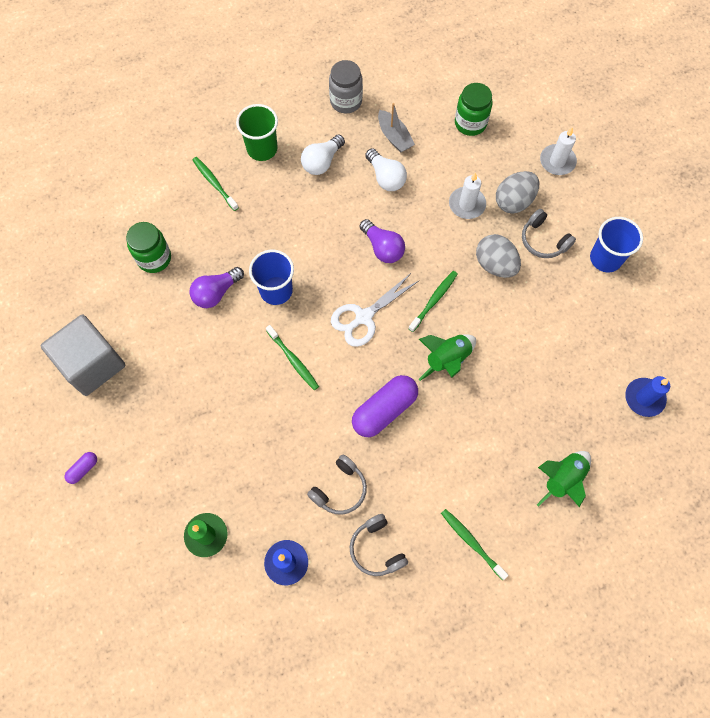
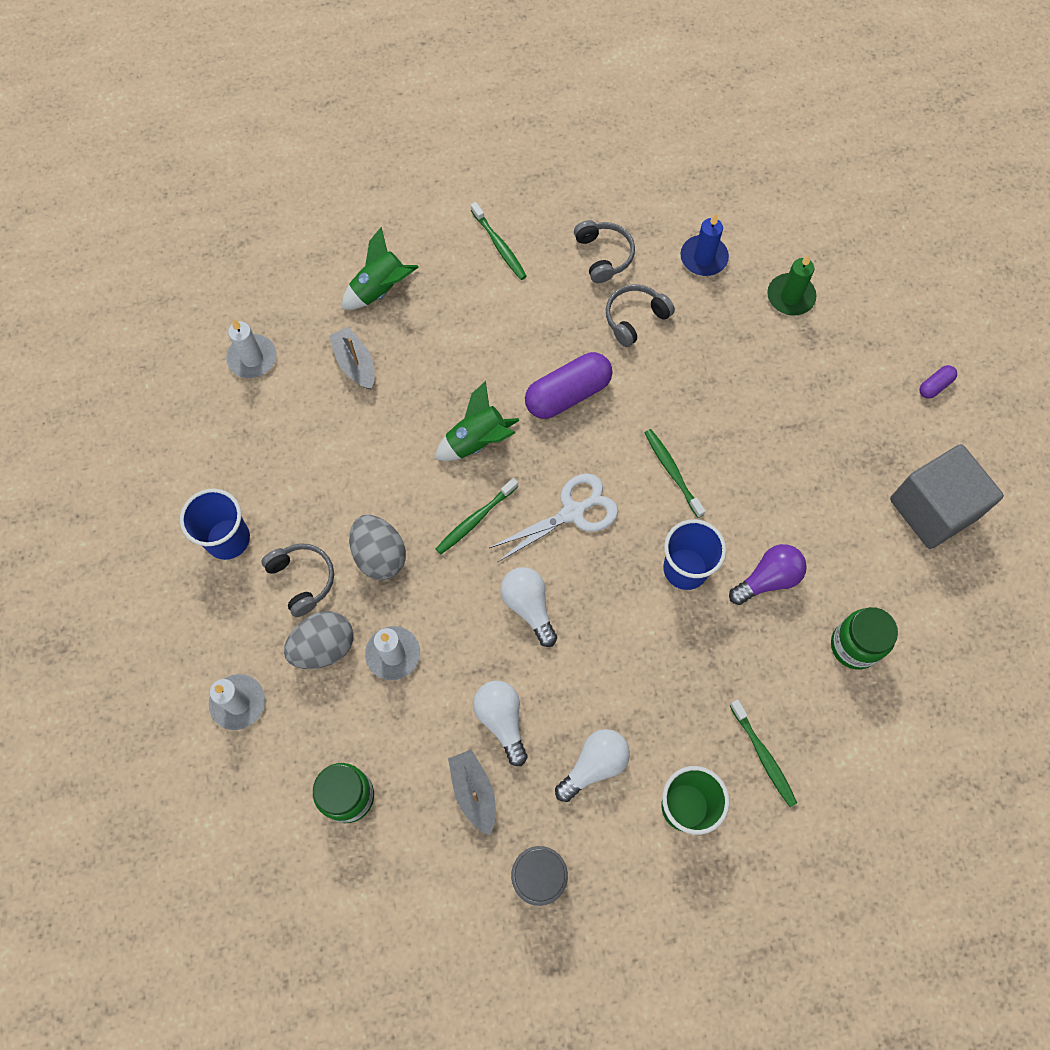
camera: 170 degrees left, 0 degrees up
(382, 248) = (528, 606): purple light bulb -> white light bulb
(561, 407) = (355, 364): none -> grey boat
(644, 398) = (252, 358): blue candle -> white candle

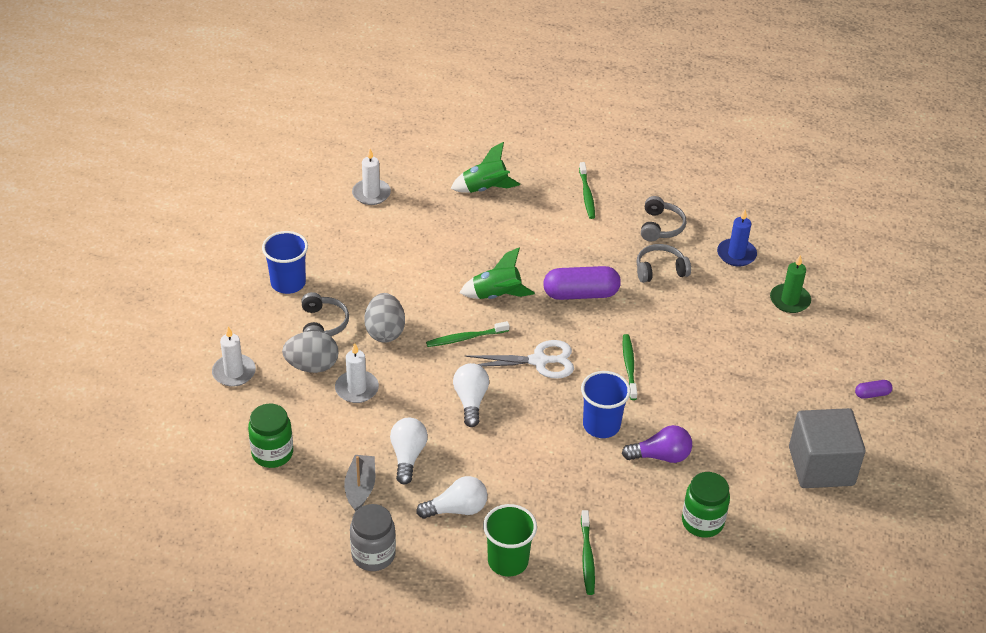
camera: 25 degrees right, 25 degrees down
(355, 364) = (439, 222): grey boat -> none

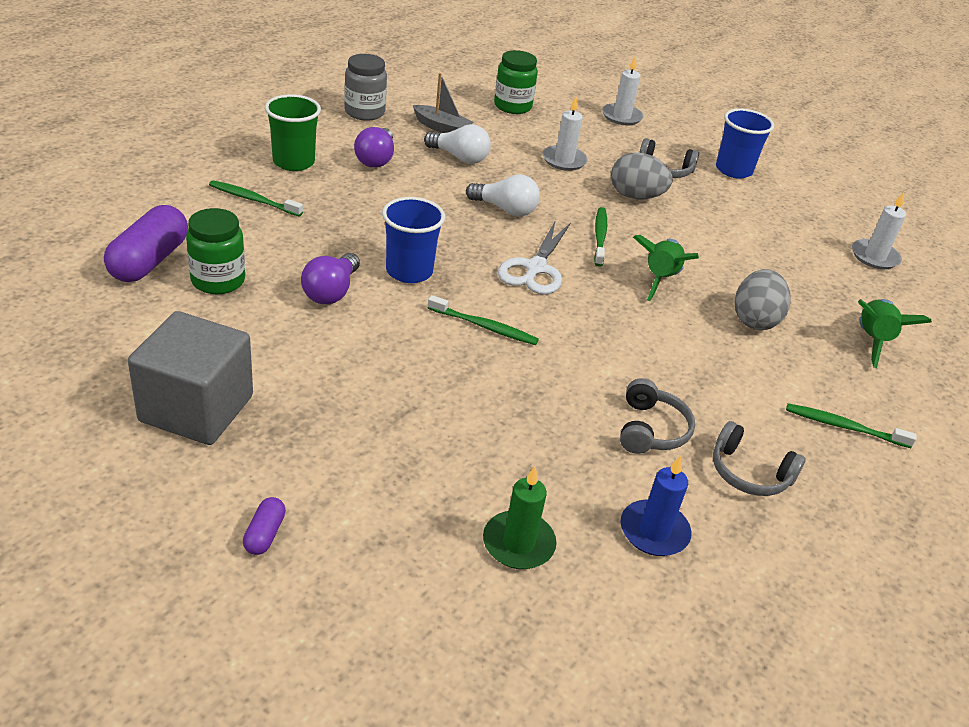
camera: 110 degrees right, 5 degrees down
(312, 366) = (608, 149): grey egg -> grey egg (755, 320)
(457, 509) = (376, 159): white light bulb -> purple light bulb
(581, 294) = (633, 340): purple capsule -> purple capsule (149, 261)

